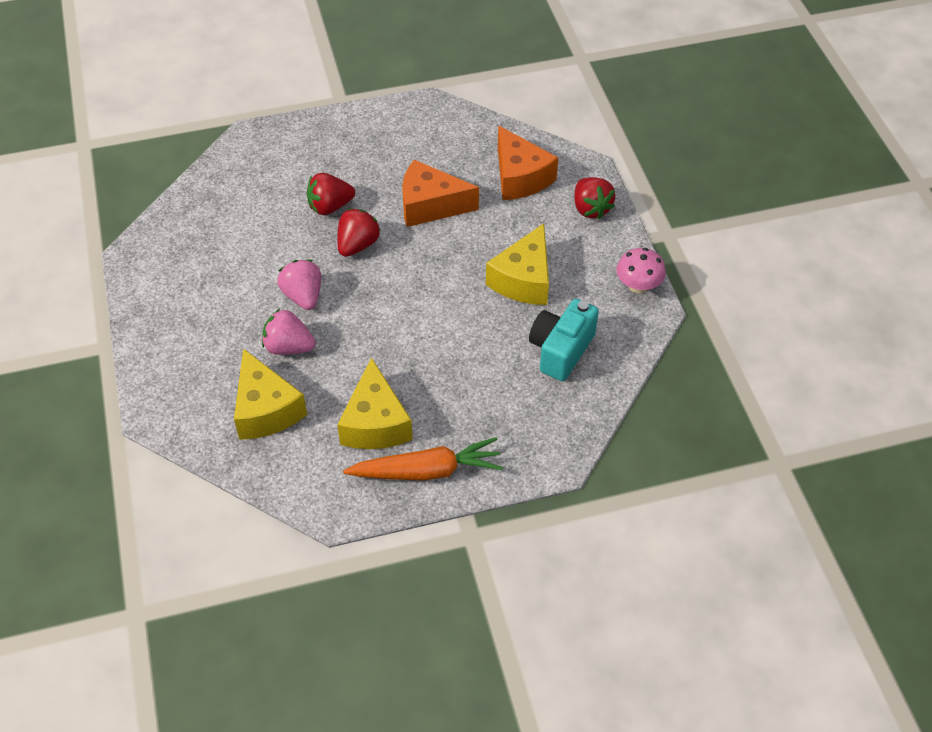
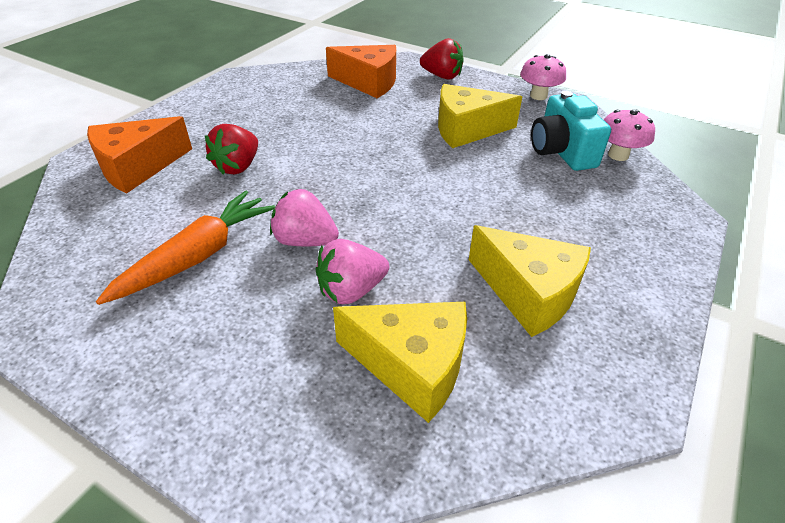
camera: 45 degrees left, 10 degrees down
(357, 245) = (303, 177): red strawberry -> none
(427, 471) = (630, 296): orange carrot -> orange carrot (198, 256)
(430, 205) = (327, 125): orange cheese -> orange cheese (138, 167)
(523, 280) = (466, 129): yellow cheese -> yellow cheese turned 105 degrees clockwise
(599, 384) = (618, 155): none -> pink mushroom

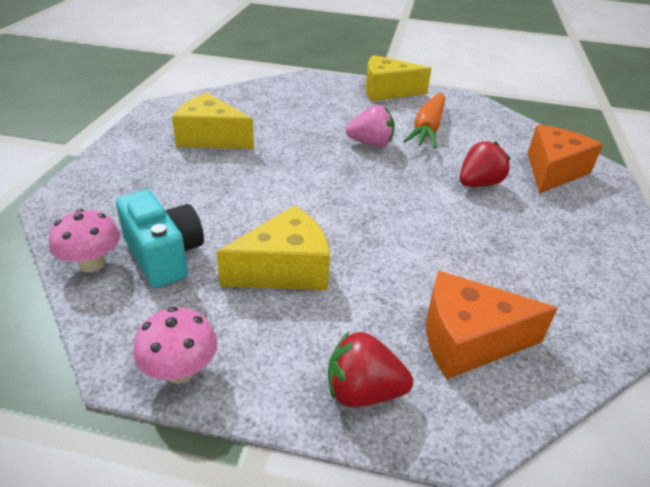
camera: 160 degrees right, 5 degrees down
(238, 166) = (478, 184): red strawberry -> red strawberry turned 45 degrees clockwise
(351, 290) = (322, 126): pink strawberry -> none
(412, 365) = (273, 106): yellow cheese -> yellow cheese (387, 91)

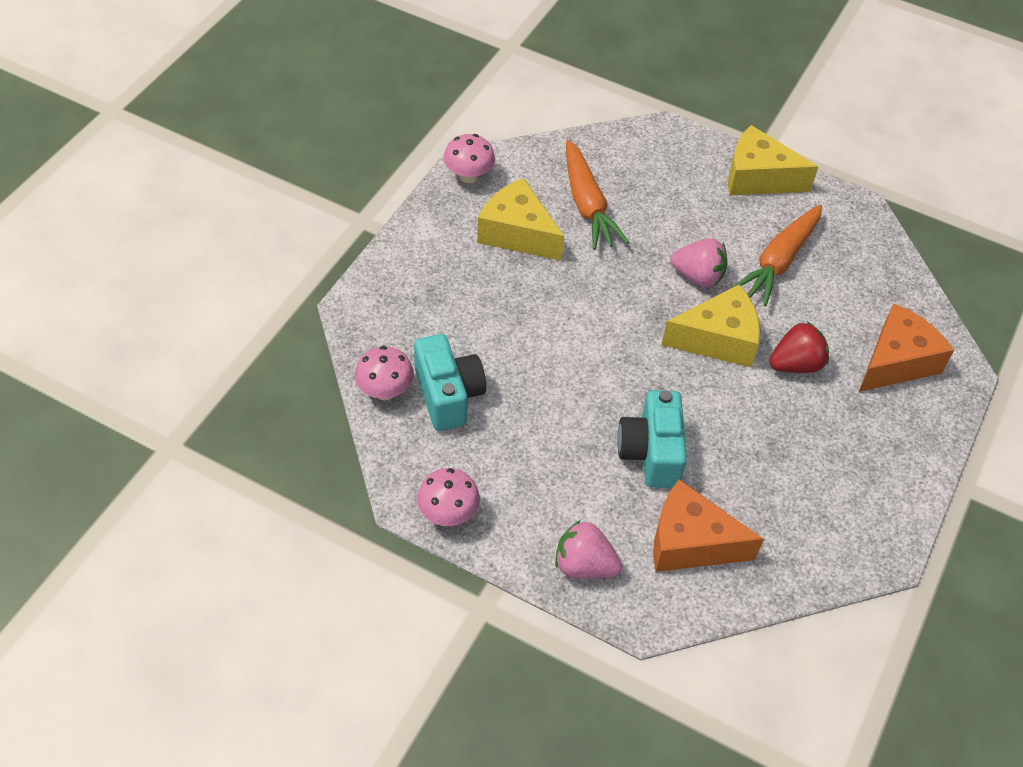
camera: 15 degrees right, 15 degrees up
(162, 112) = (468, 176): none -> pink mushroom
(265, 116) = (587, 205): none -> orange carrot
(284, 269) = (553, 434): yellow cheese -> yellow cheese (718, 339)
(363, 392) = (584, 565): red strawberry -> pink strawberry
(388, 267) = (651, 453): none -> turquoise camera

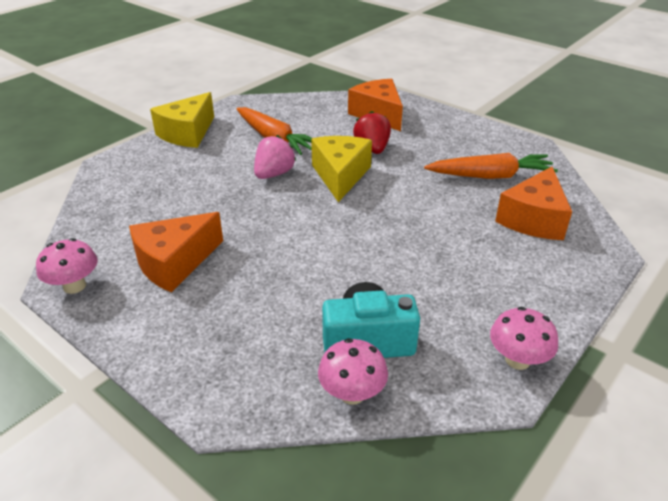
camera: 75 degrees left, 15 degrees down
(517, 233) = (174, 263): yellow cheese -> orange cheese
(584, 565) = (564, 277): pink strawberry -> none
(587, 205) = (164, 216): orange carrot -> orange carrot (490, 176)
(651, 453) = (448, 224): turquoise camera -> none

